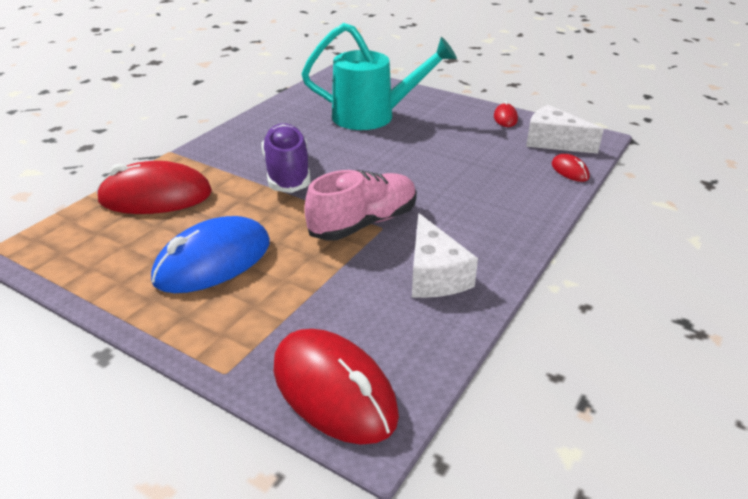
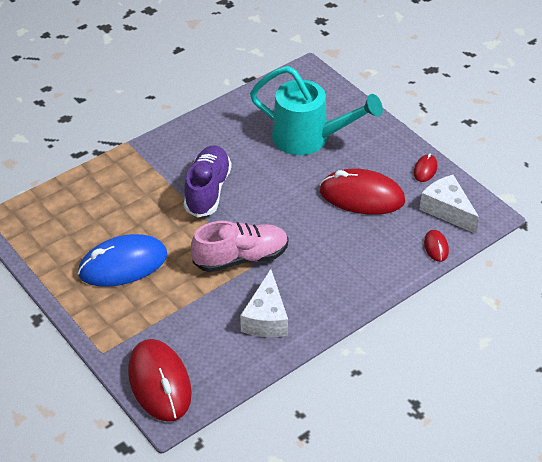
camera: 20 degrees right, 10 degrees up
(156, 197) = (102, 191): red mouse -> red mouse (361, 196)

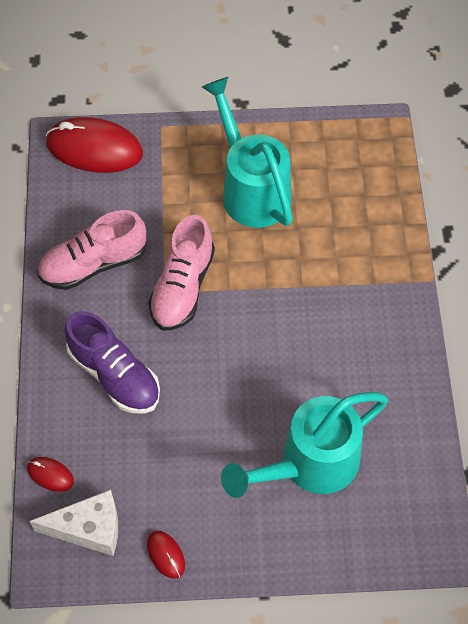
camera: 125 degrees right, 15 degrees up
(123, 265) = (251, 189): blue mouse -> turquoise watering can
(207, 190) = (299, 313): purple shoe -> purple shoe (114, 375)
(266, 318) = (93, 264): white cheese -> pink shoe
(361, 196) = (177, 455): red mouse -> none

